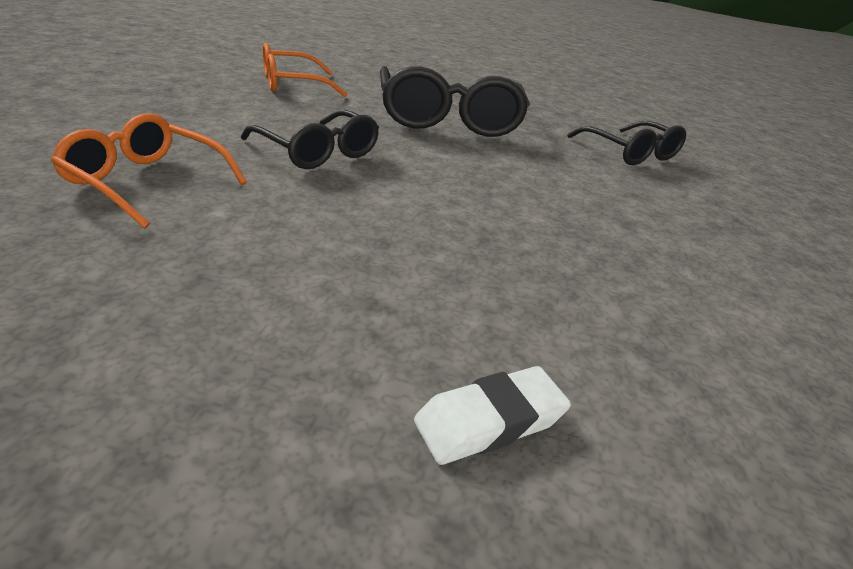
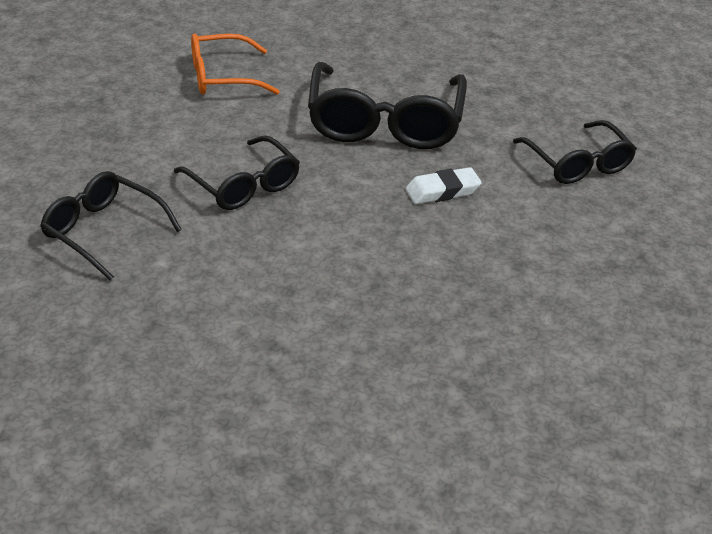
camera: 10 degrees right, 5 degrees up
(146, 182) = (103, 232): orange glasses -> black glasses
(490, 421) = (334, 427): white eraser -> white eraser (442, 191)

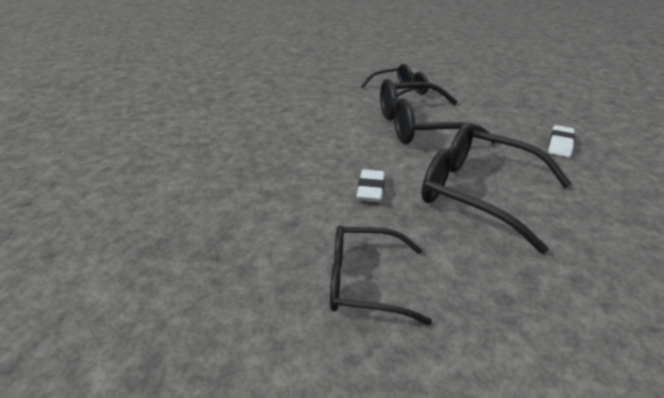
camera: 120 degrees right, 5 degrees down
(222, 77) = (560, 144): orange glasses -> white eraser
(243, 185) = (419, 126): black glasses -> black glasses, size x1.61

